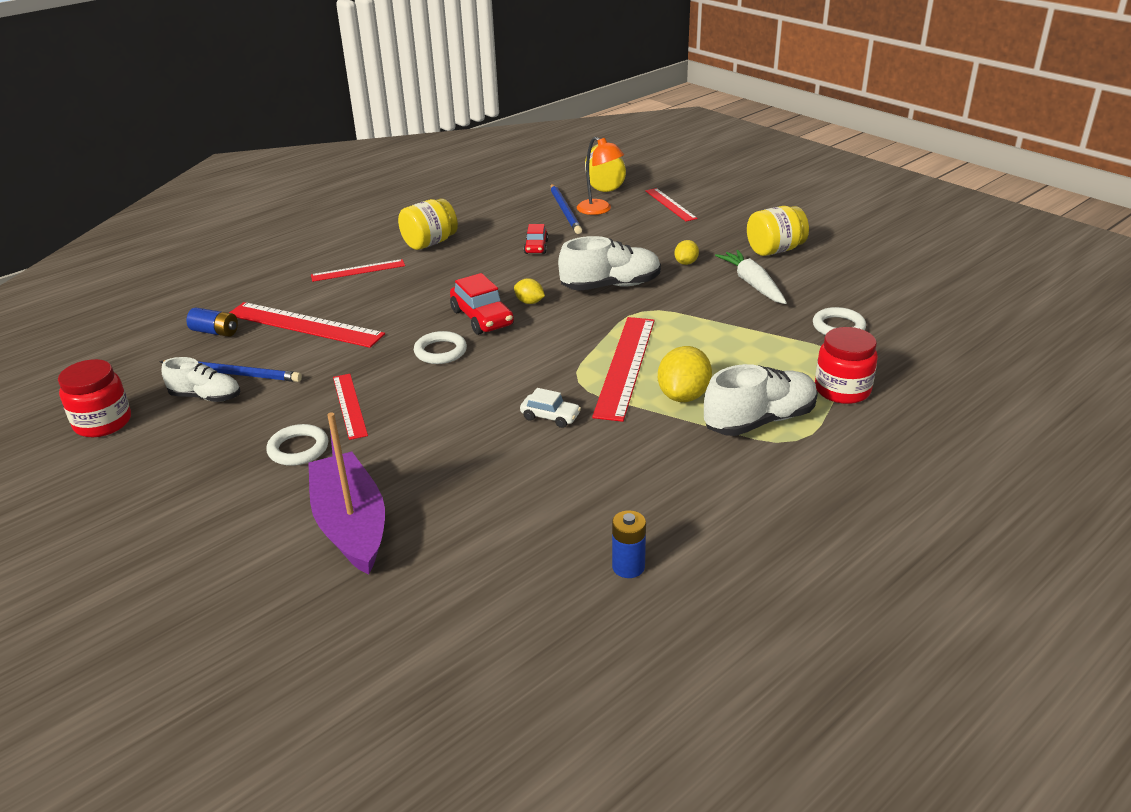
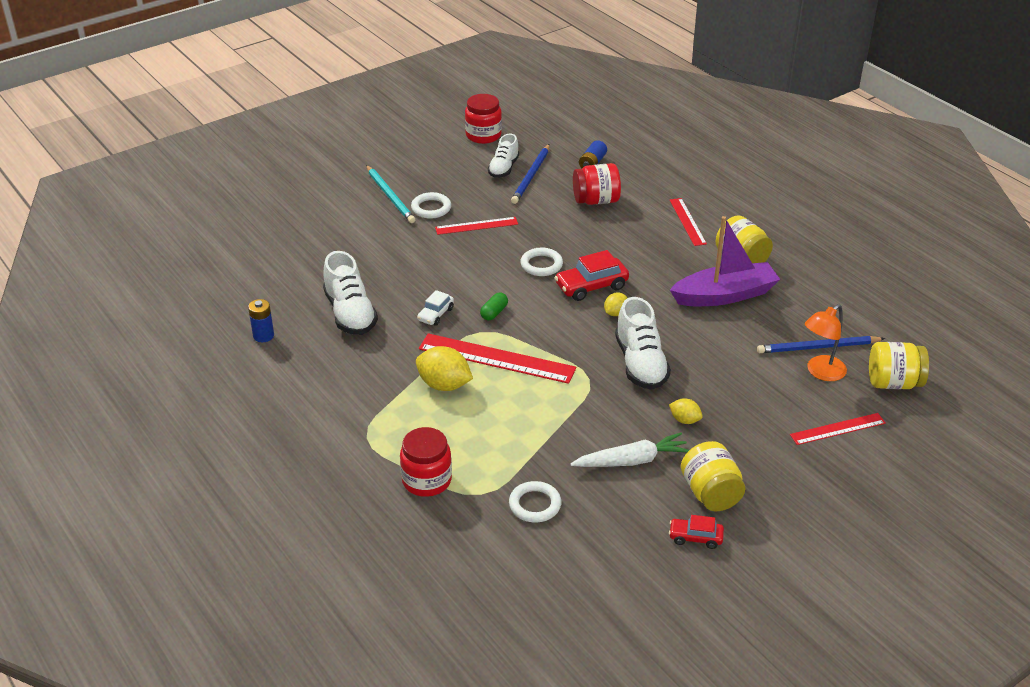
camera: 95 degrees right, 5 degrees up
(256, 493) = (390, 196): none -> turquoise pencil
(304, 325) = (596, 200): red ruler -> red jar
(351, 524) = (346, 231): purple boat -> purple boat (725, 295)
(536, 247) = (728, 323): red car -> red car (695, 537)
(540, 375) = (494, 312): none -> green capsule
(759, 421) = (397, 421): white shoe -> white shoe (350, 313)

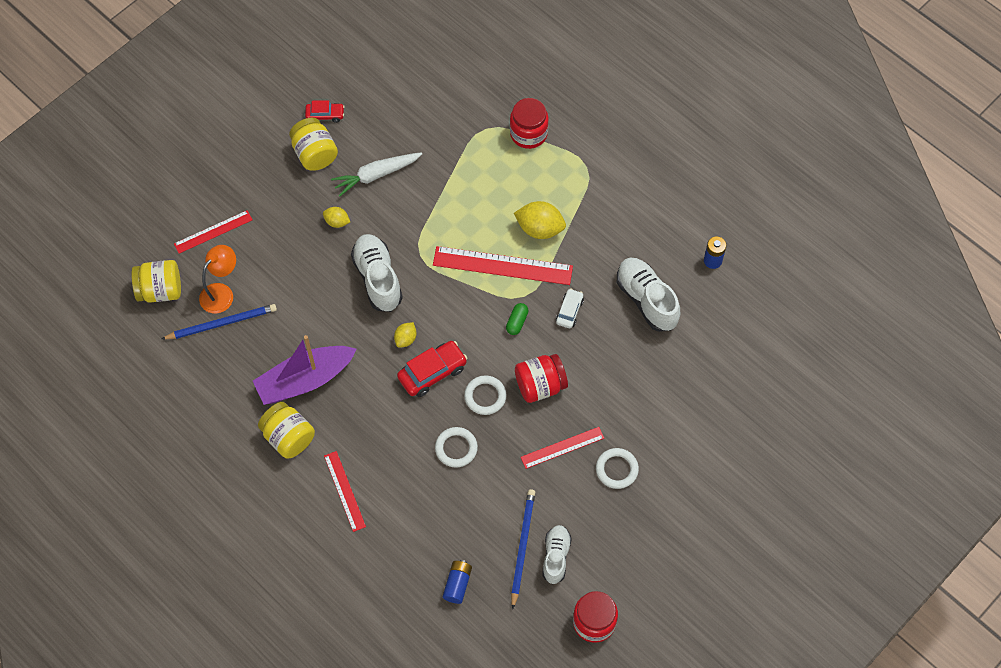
camera: 170 degrees right, 25 degrees up
(390, 196) = (666, 483): turquoise pencil -> none
(535, 505) = (444, 125): white ring -> white ring (456, 448)
(596, 200) = (444, 512): red jar -> red jar (540, 385)

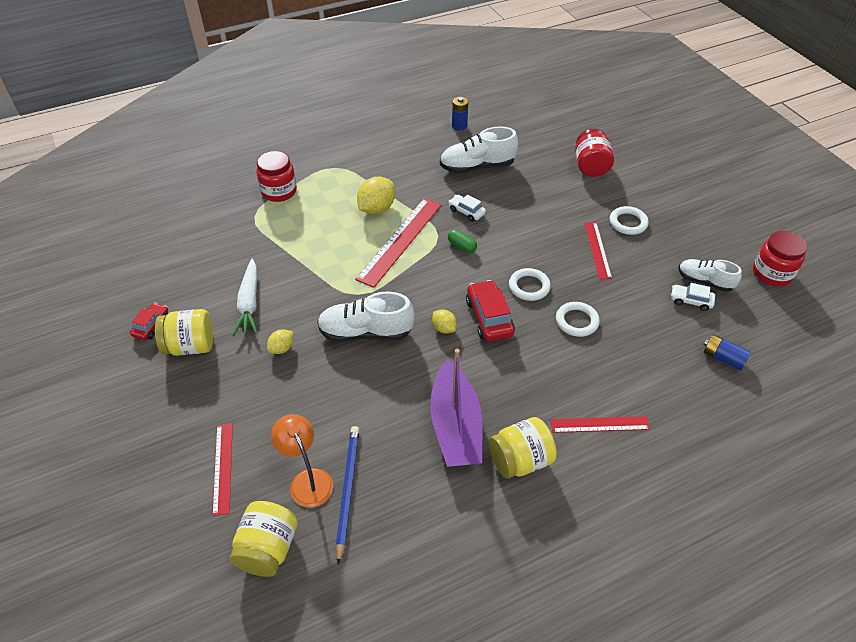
camera: 70 degrees left, 15 degrees down
(522, 547) = (690, 301): blue pencil -> white car
(540, 385) = (531, 248): red jar -> red jar (590, 166)

